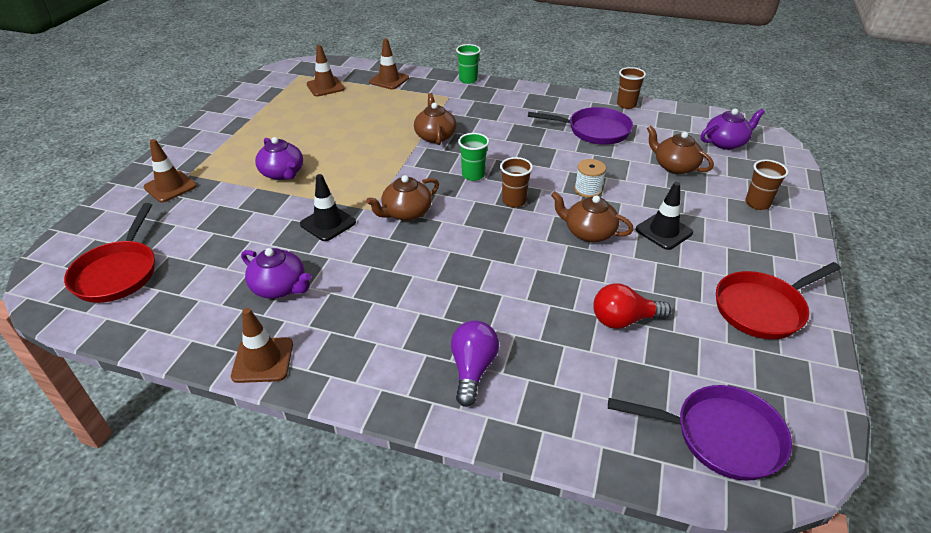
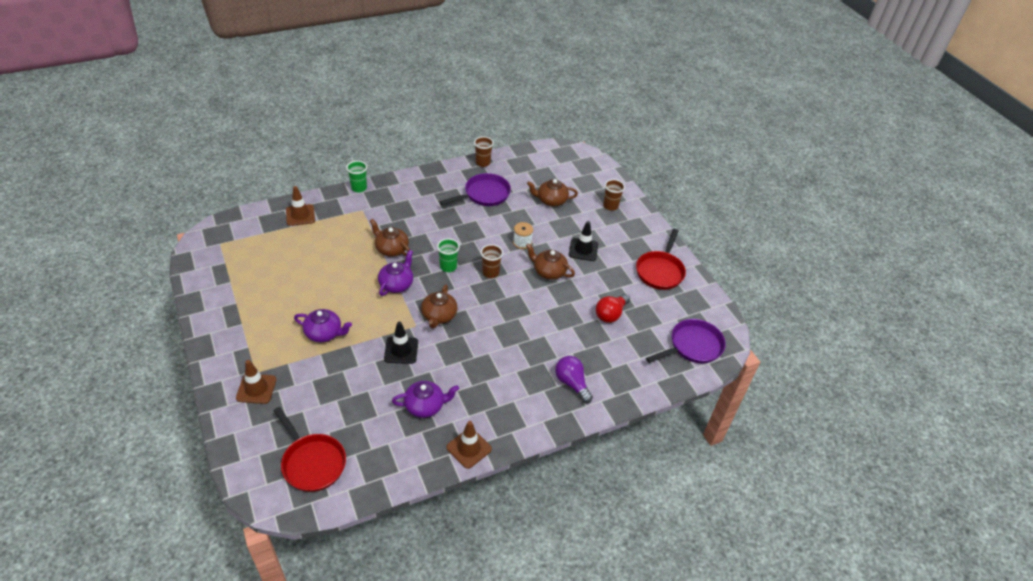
camera: 45 degrees left, 5 degrees up
(325, 87) = (258, 245): brown traffic cone -> none
(588, 232) = (549, 271): brown teapot -> brown teapot turned 45 degrees clockwise
(726, 143) = (562, 168): purple teapot -> purple teapot (396, 284)

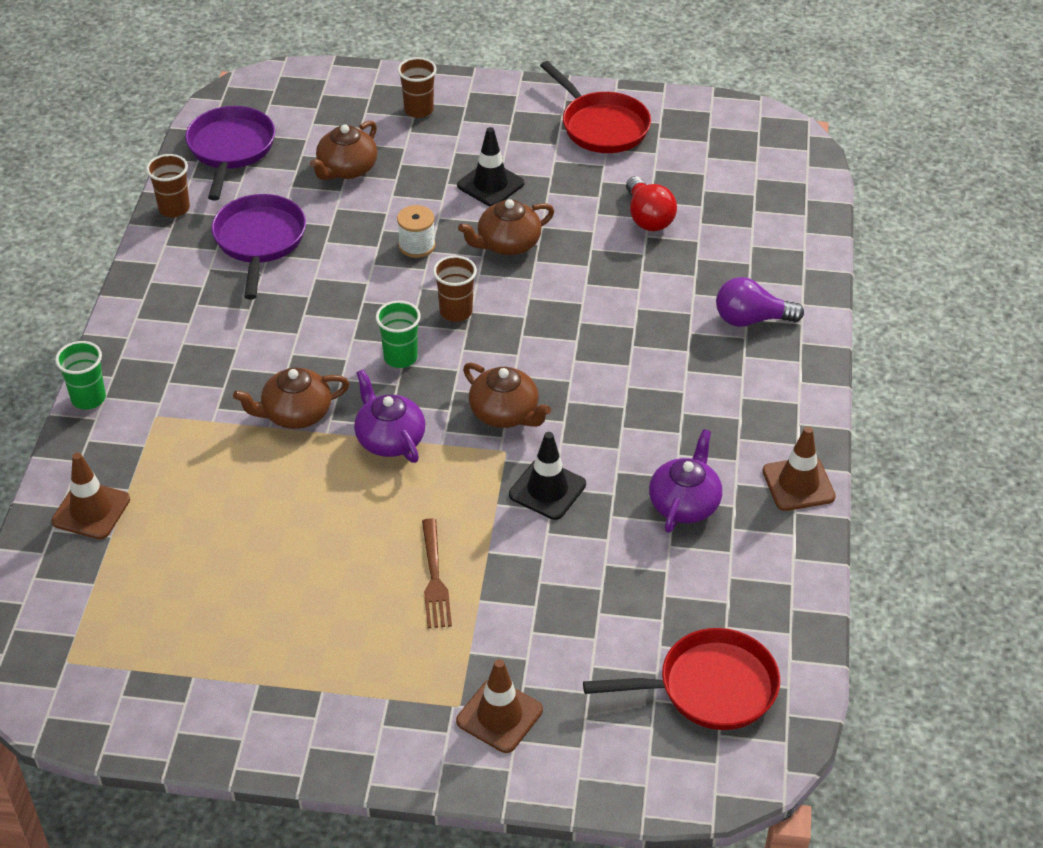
camera: 55 degrees left, 0 degrees up
(324, 333) = (434, 578): purple teapot -> brown fork
(693, 346) = (768, 165): purple pan -> purple pan (231, 149)

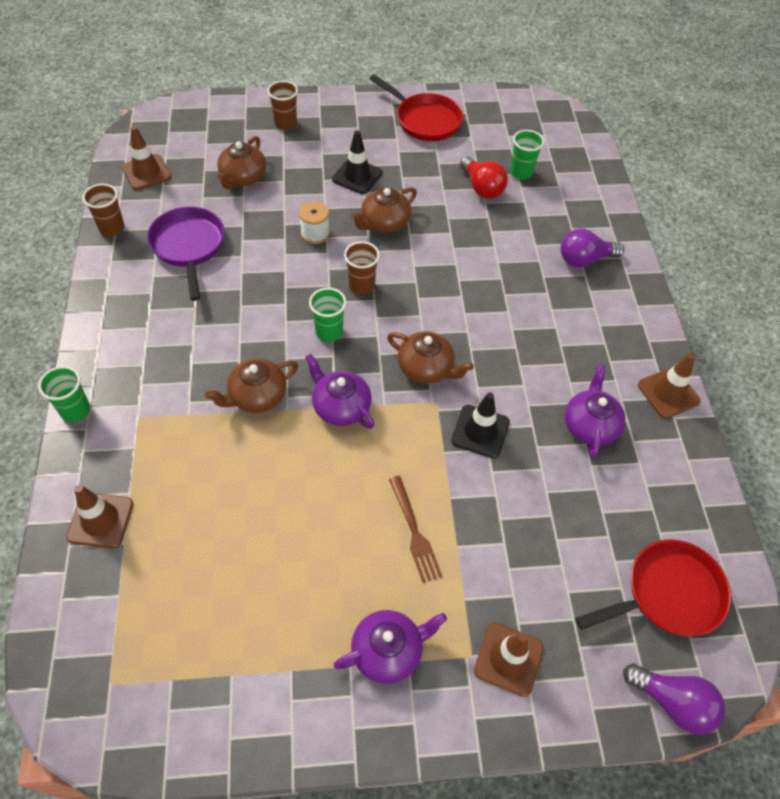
camera: 15 degrees left, 10 degrees up
(231, 149) = (146, 172): purple pan -> brown traffic cone
(368, 685) = (388, 651): none -> purple teapot
(671, 789) = (672, 702): none -> purple light bulb
(707, 205) = (521, 172): none -> green cup

